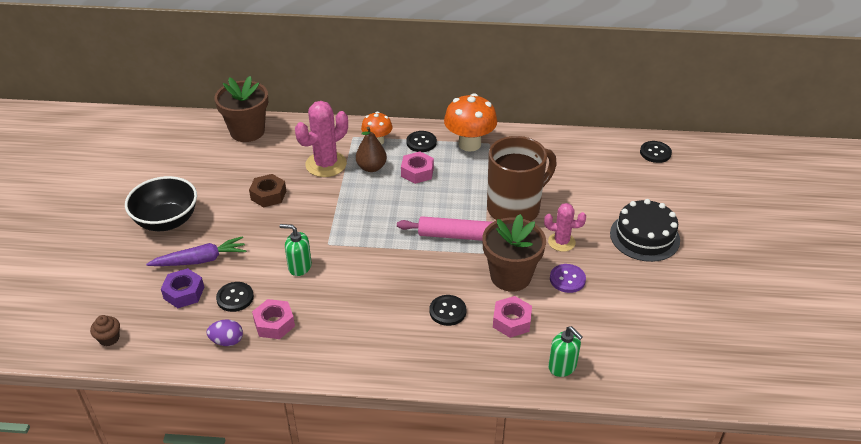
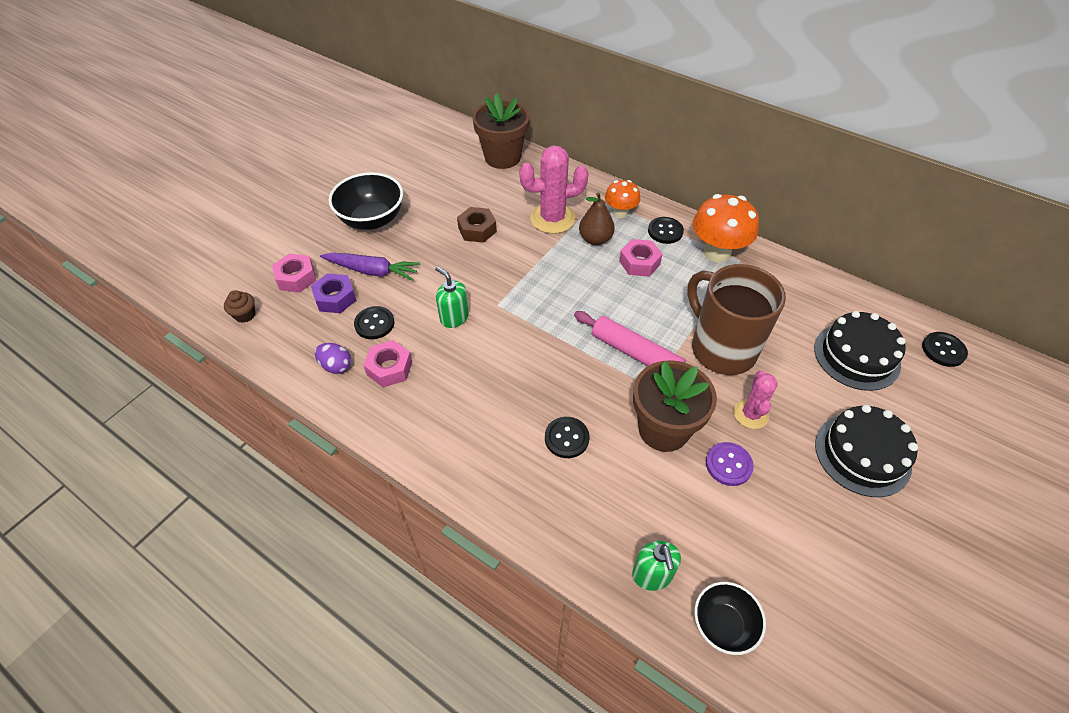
camera: 30 degrees right, 10 degrees up
(511, 321) = (629, 486): pink nut -> pink nut (296, 278)
(515, 208) = (721, 349): brown mug -> brown mug turned 120 degrees counterclockwise
(561, 242) = (751, 414): pink cactus -> pink cactus turned 60 degrees clockwise
(605, 177) = (856, 356): none -> black cake
(623, 372) = (723, 625): none -> black bowl

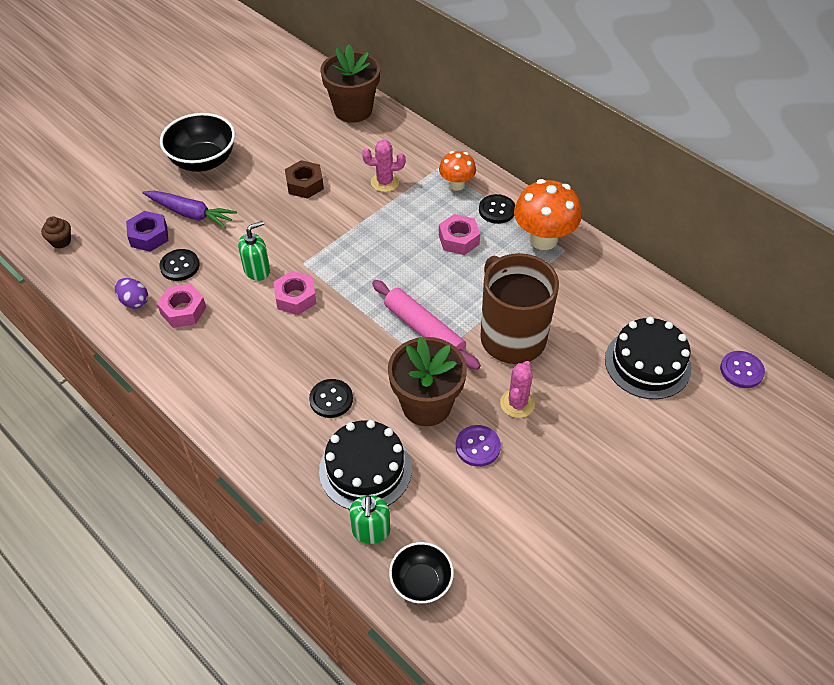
camera: 10 degrees right, 0 degrees up
(296, 278) = (116, 211): pink nut -> pink nut (295, 297)
(454, 317) = (257, 270): green soap dispenser -> green soap dispenser turned 90 degrees clockwise
(552, 218) = (384, 182): pink cactus -> pink cactus, size x0.61
(595, 239) = (421, 209): brown pear -> none
(862, 454) = (613, 457): black cake -> black cake (365, 469)
(943, 350) = (741, 370): black button -> purple button

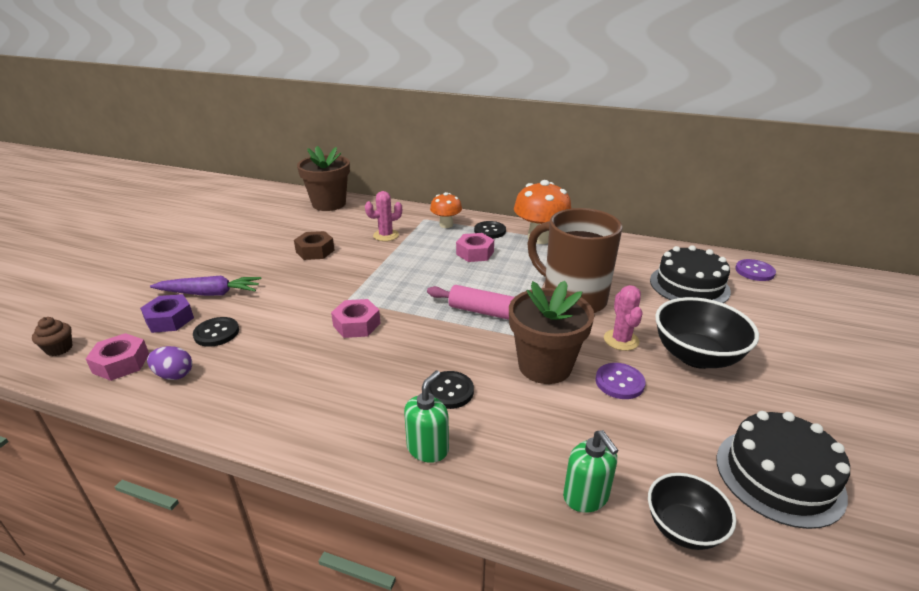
camera: 25 degrees left, 20 degrees down
(183, 310) = (238, 366): pink nut -> pink nut (121, 363)
(203, 161) = (205, 257): black bowl -> black bowl (696, 356)
(257, 270) = (304, 315): green soap dispenser -> green soap dispenser (428, 448)
(365, 469) = (531, 439): black cake -> black cake (779, 476)

